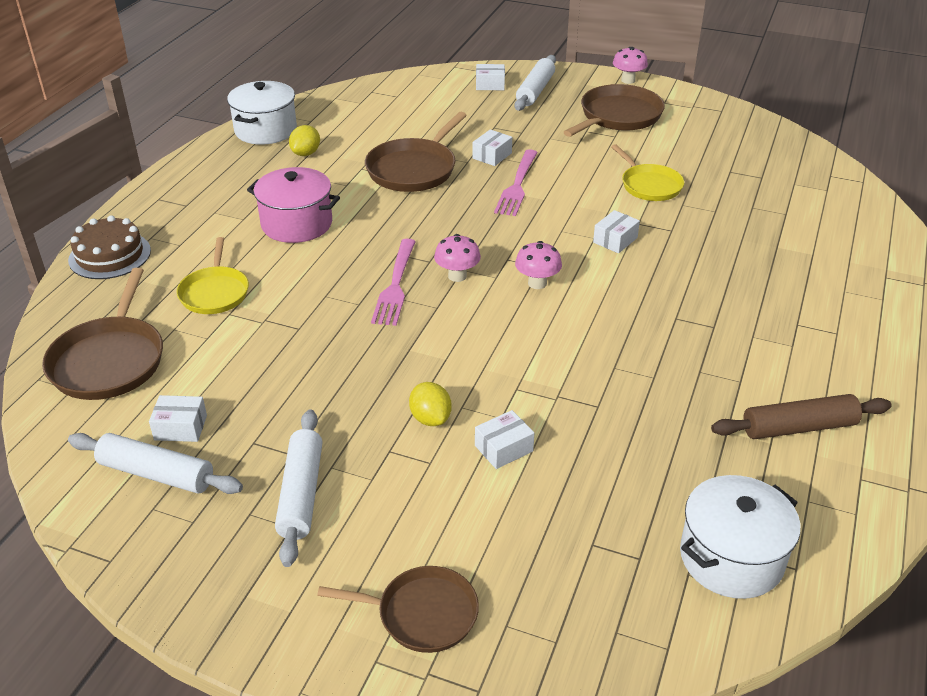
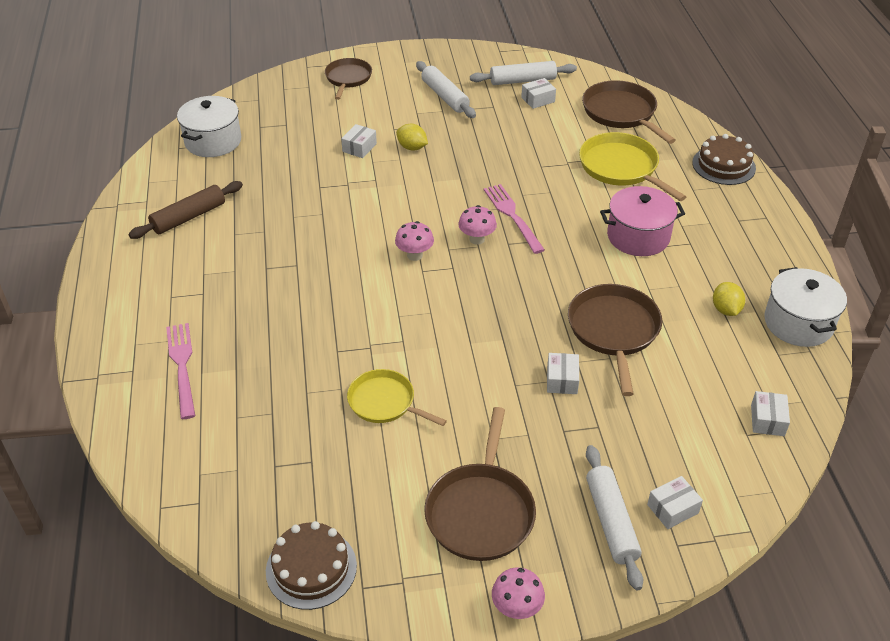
camera: 150 degrees right, 5 degrees up
(215, 292) = (621, 168): yellow pan -> yellow pan, size x1.50
(422, 614) = (348, 78): brown pan -> brown pan turned 120 degrees clockwise
(517, 185) = (506, 350): pink fork -> pink fork (182, 366)
(615, 240) = (380, 320): white box -> white box (767, 420)
(753, 126) = (311, 568): none -> brown cake

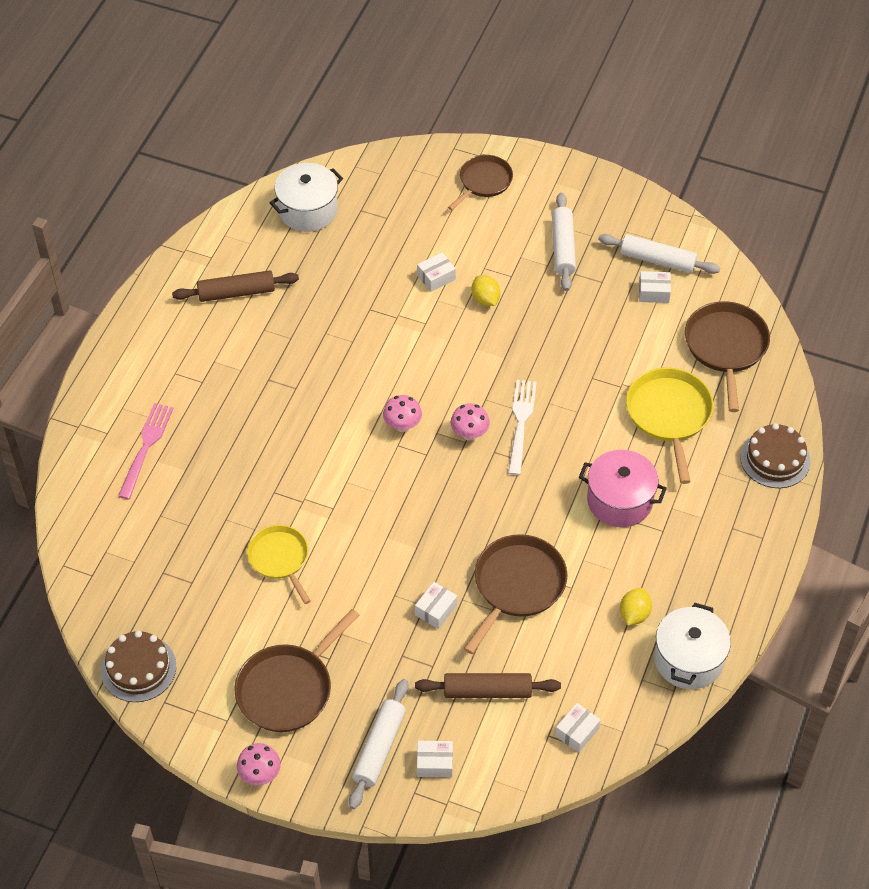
camera: 30 degrees right, 10 degrees up
(512, 216) = (521, 423): pink fork -> white fork
(663, 424) = (487, 691): none -> brown rolling pin

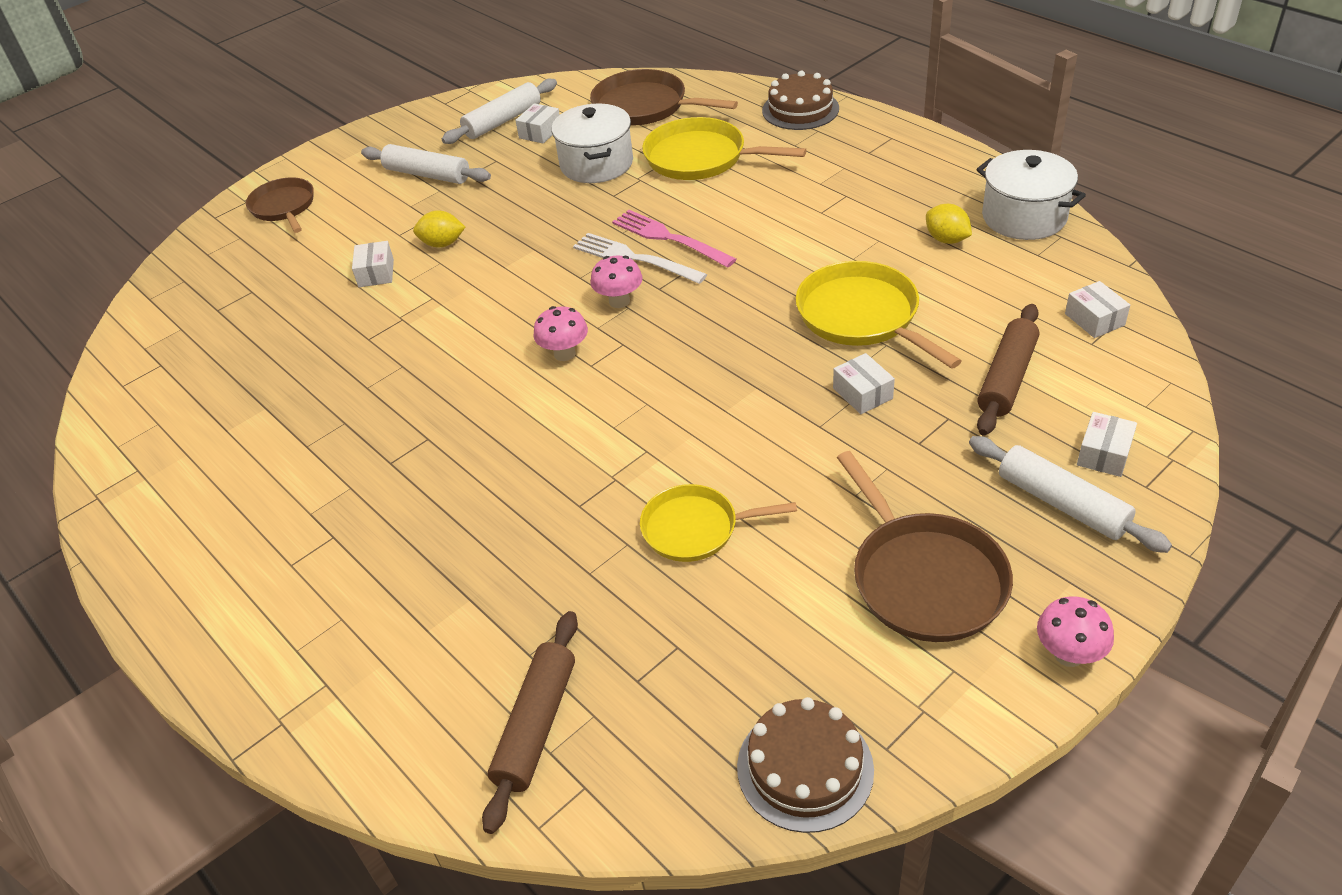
camera: 60 degrees left, 10 degrees down
(146, 447) = (392, 638): pink fork -> pink fork (669, 238)
(236, 292) = (221, 458): brown rolling pin -> brown rolling pin (536, 726)
(308, 210) = (166, 355): white pot -> white pot (596, 164)
(517, 585) = (861, 316): brown pan -> yellow pan
(619, 500) = (788, 214): pink pot -> none

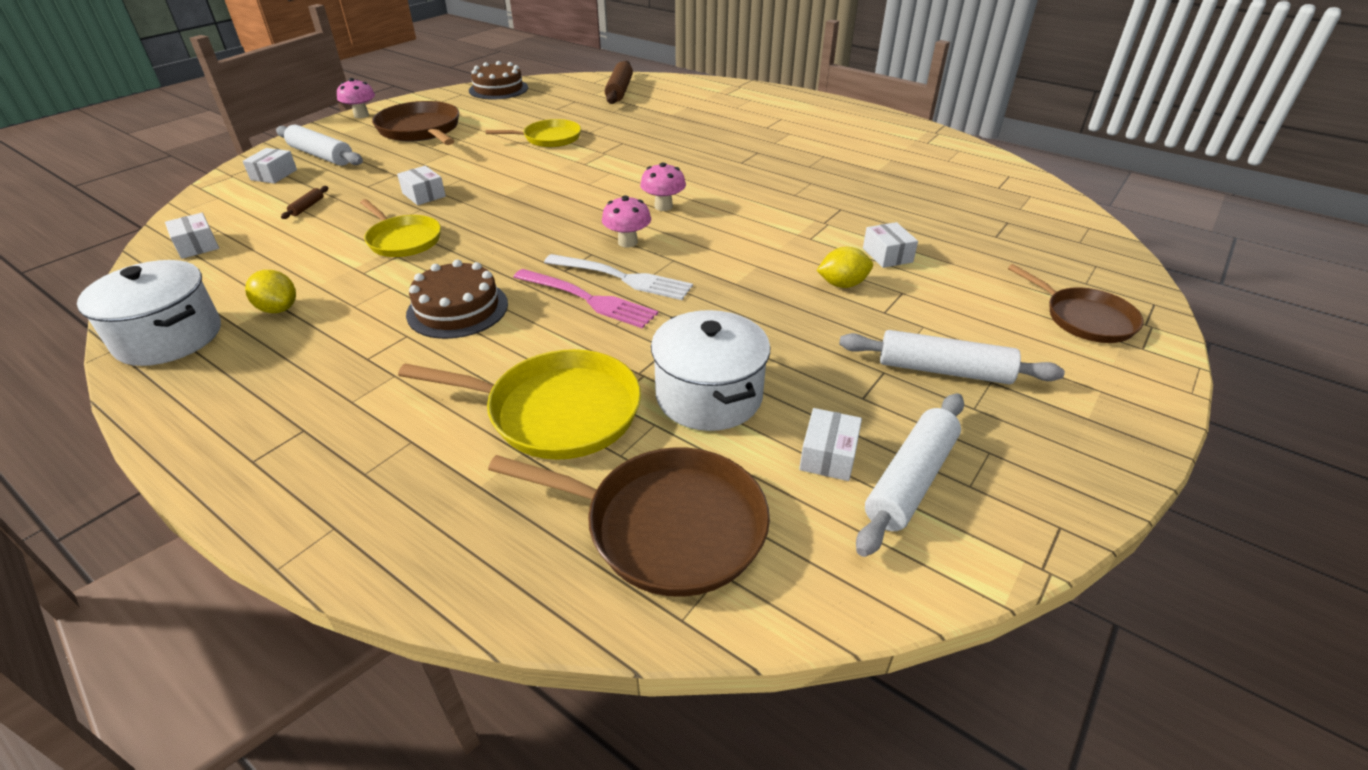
camera: 165 degrees right, 5 degrees down
(800, 109) = (378, 525): brown cake -> brown cake (457, 309)
(861, 316) = (403, 240): yellow pan -> yellow pan, size x0.67
(1007, 378) = (307, 207): brown rolling pin -> brown rolling pin, size x0.45

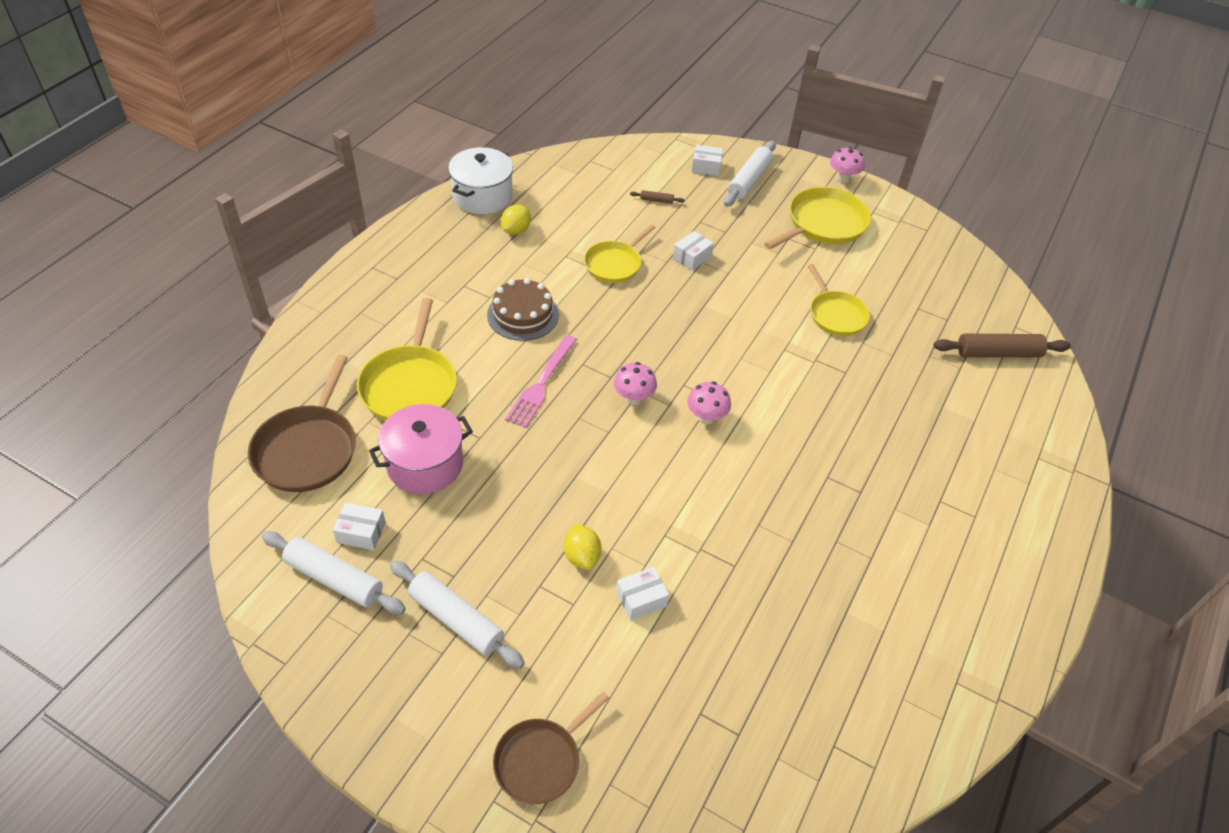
camera: 80 degrees right, 10 degrees up
(197, 245) = (590, 168): white box -> none
(421, 130) = (823, 224): brown pan -> yellow pan
(498, 89) = (954, 254): brown cake -> none
(622, 278) = (575, 400): white fork -> none
(708, 396) = (425, 464): white pot -> pink pot
(943, 370) = (456, 619): white rolling pin -> white rolling pin turned 60 degrees counterclockwise

